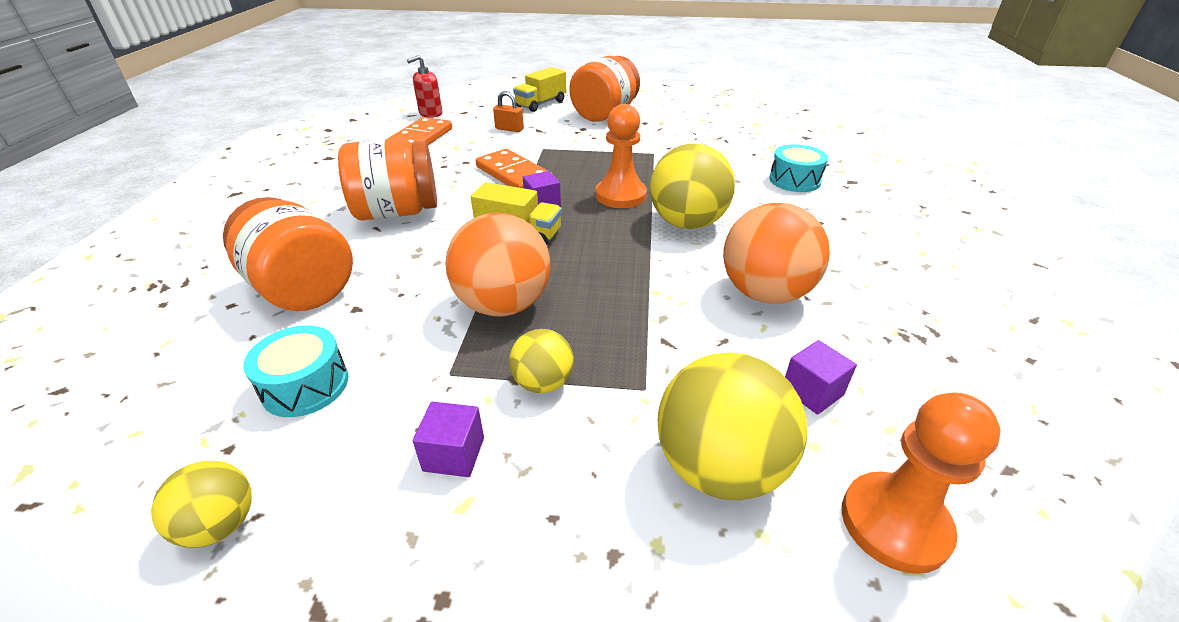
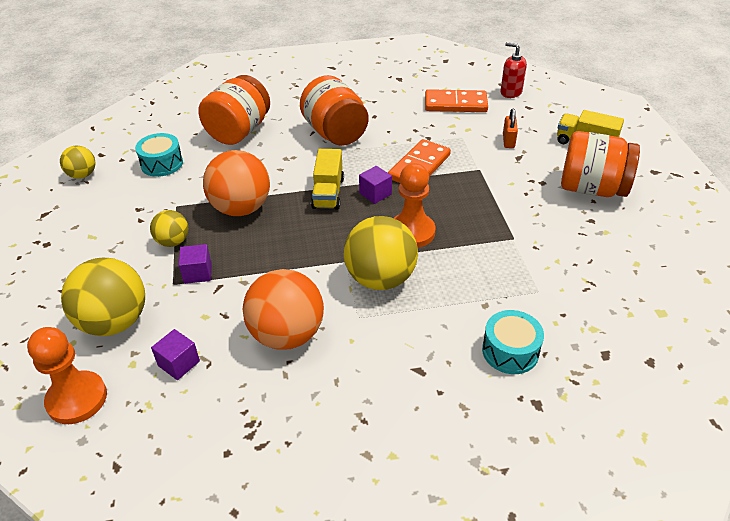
camera: 75 degrees right, 5 degrees up
(454, 454) = (120, 224): purple cube -> purple cube (198, 273)

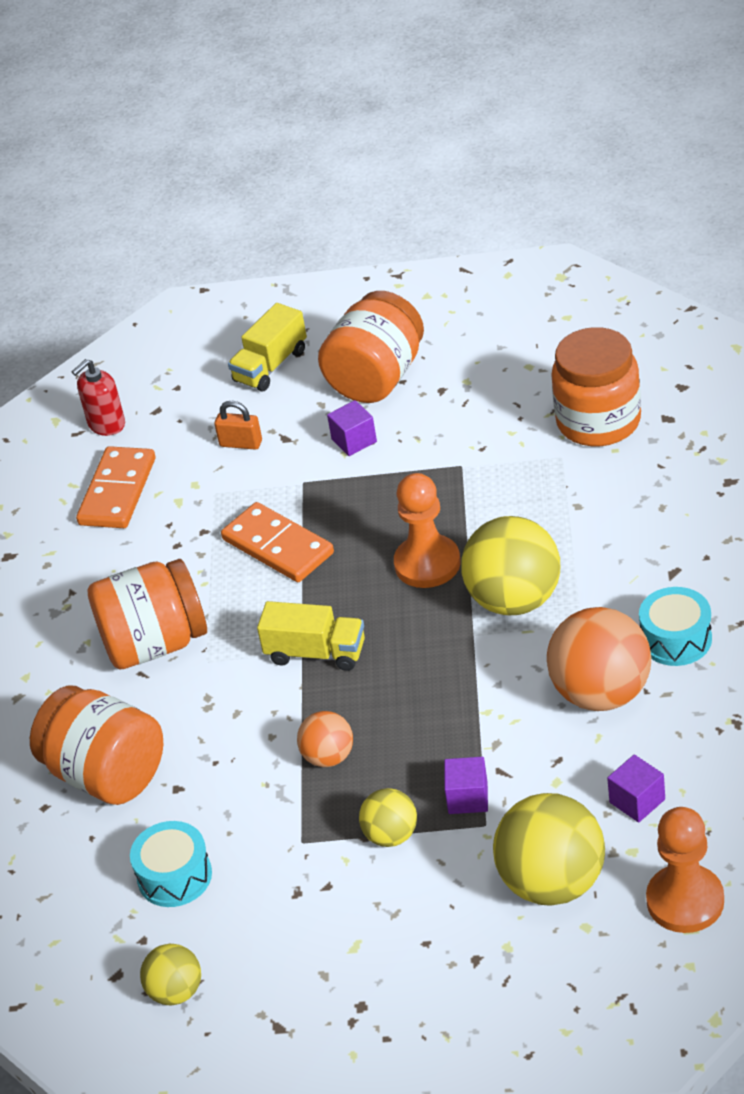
camera: 75 degrees left, 0 degrees up
(241, 208) = (328, 757): orange ball -> orange ball, size x0.54
(375, 194) = (331, 599): purple cube -> purple cube (354, 440)
(510, 351) = (654, 493): turquoise drum -> turquoise drum (676, 639)
(586, 310) = (598, 421): none -> orange jar

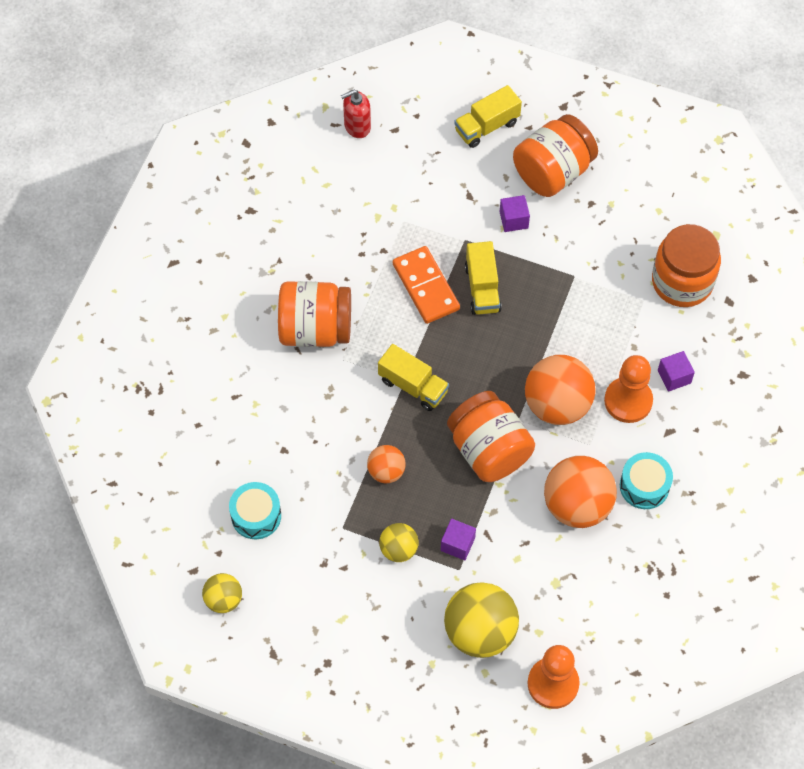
camera: 15 degrees right, 20 degrees up
(106, 774) = (245, 418): orange jar -> orange jar (489, 450)
(118, 491) = (341, 189): orange domino -> none
(241, 443) = (438, 186): orange padlock -> none
(351, 520) = (482, 288): none -> yellow truck
(427, 564) = (515, 348): orange pawn -> orange pawn (628, 401)
(514, 600) = (557, 404): yellow ball -> orange ball
(637, 801) = (559, 597): purple cube -> purple cube (674, 377)

